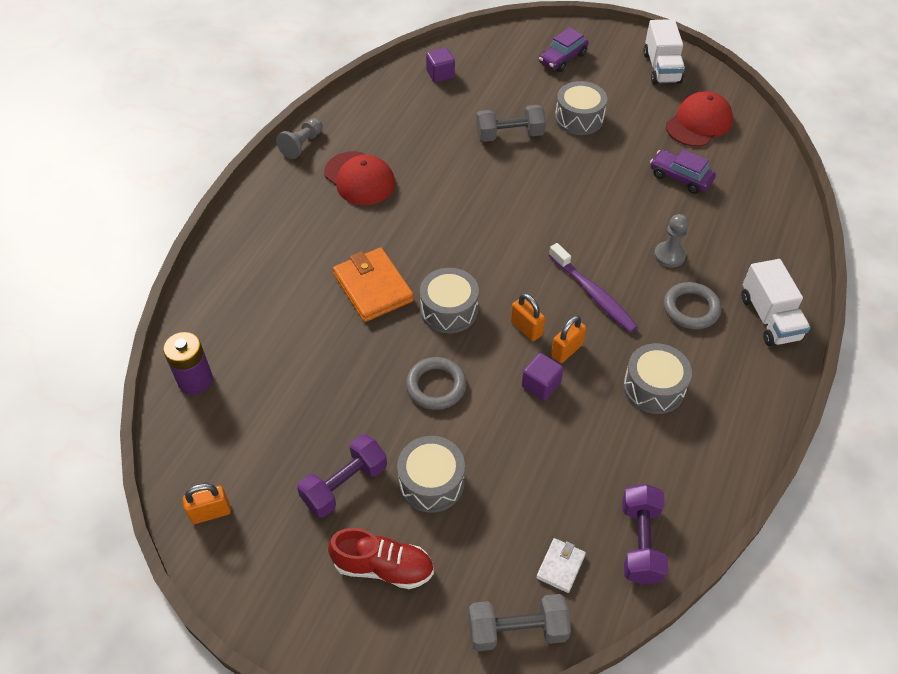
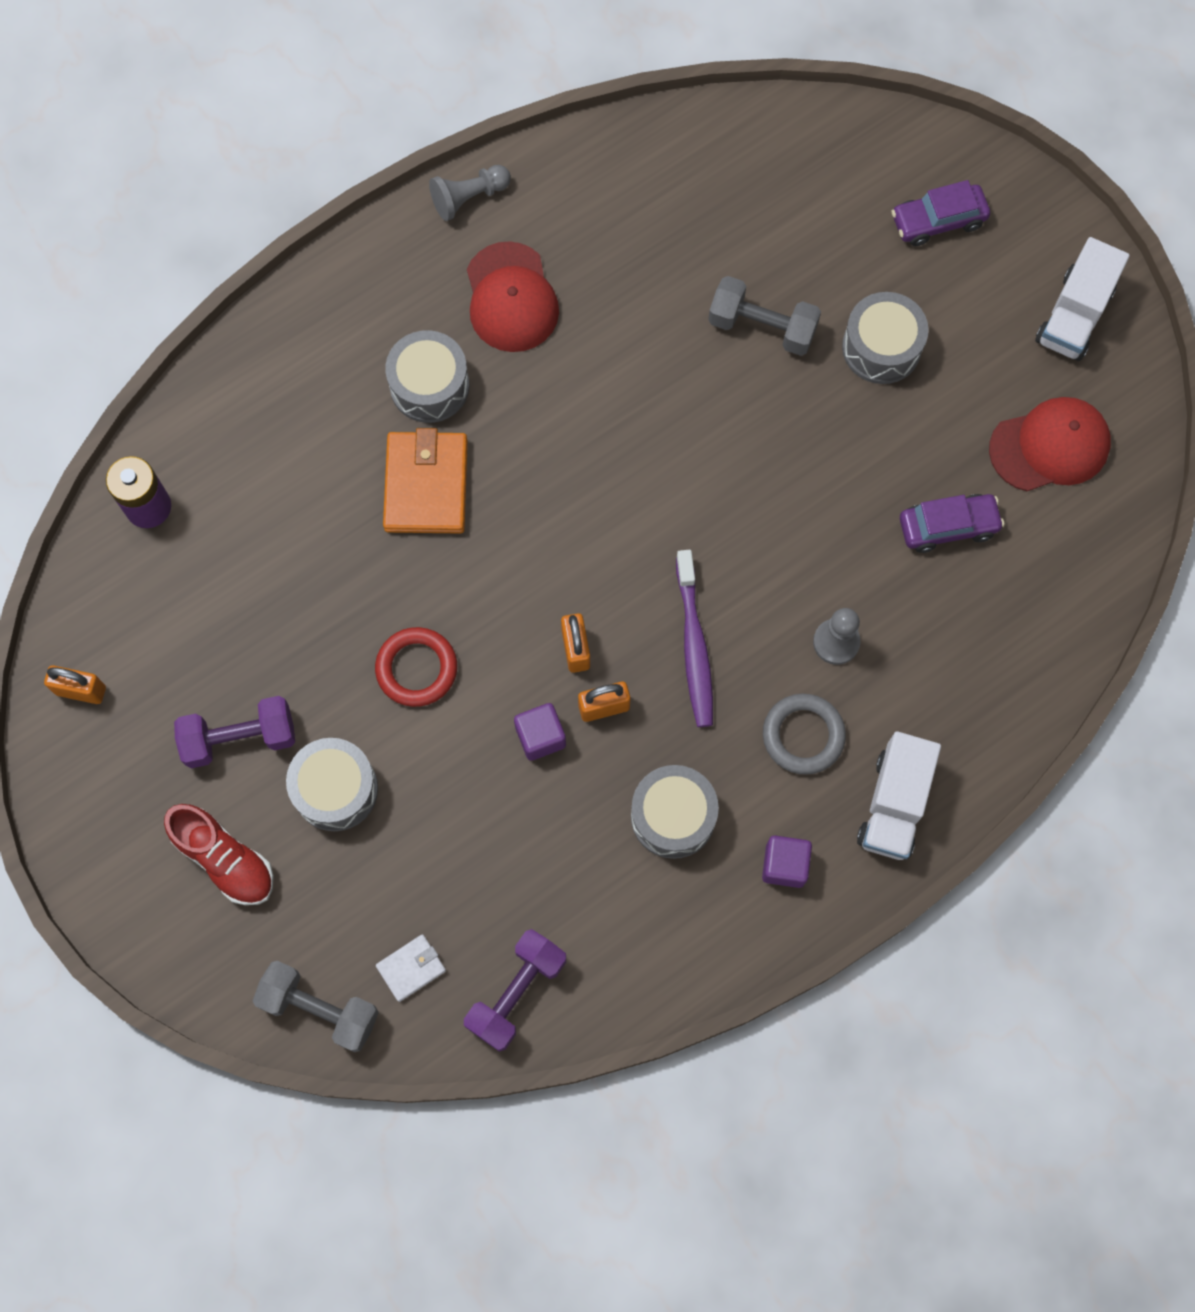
camera: 30 degrees right, 20 degrees up
(436, 386) = (416, 669): grey ring -> red ring
(440, 74) = (737, 161): purple cube -> purple cube (784, 865)
(449, 310) = (499, 570): grey drum -> grey drum (429, 386)
(680, 178) = (948, 526): purple car -> purple car turned 105 degrees clockwise

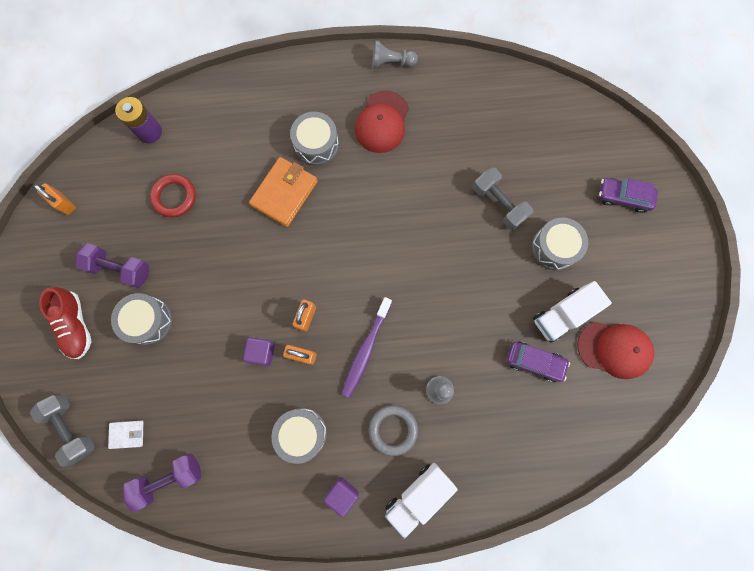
camera: 30 degrees right, 5 degrees up
(416, 669) = (223, 282): red ring -> red ring (174, 197)
(1074, 315) = (668, 286): white truck -> white truck (562, 315)

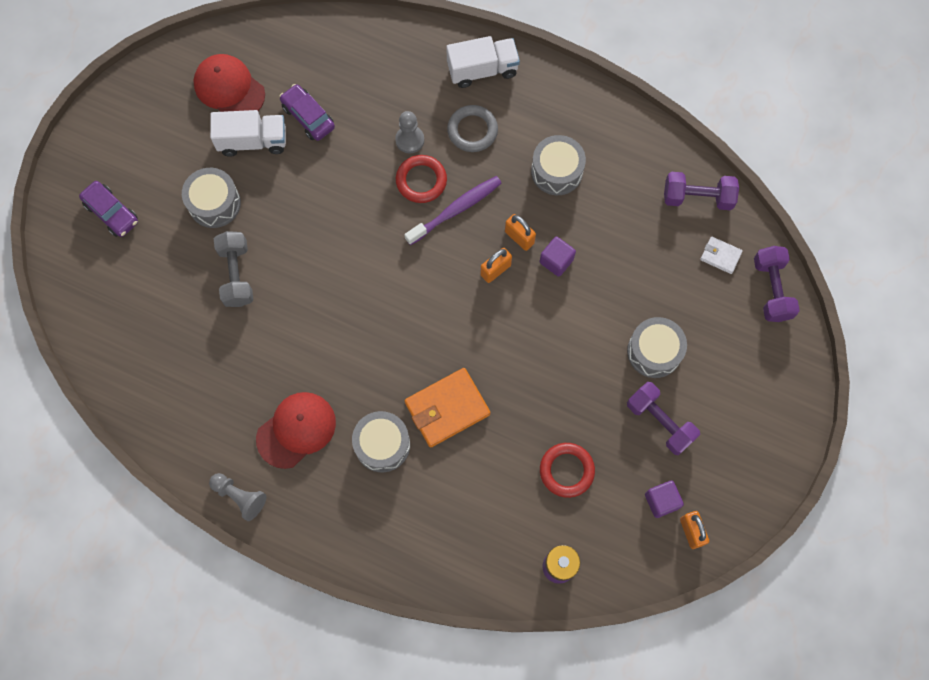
camera: 150 degrees left, 5 degrees down
(72, 428) = (771, 289): grey dumbbell -> purple dumbbell
(76, 325) = (730, 387): red shoe -> none
(342, 493) = (547, 105): purple cube -> purple cube (661, 501)
(408, 359) = (421, 181): none -> red ring

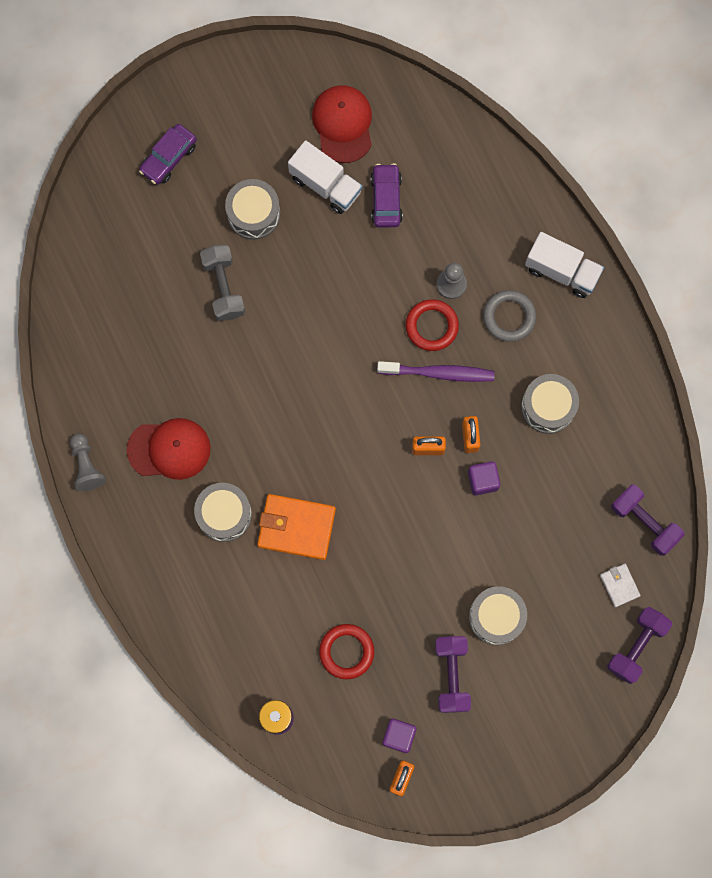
camera: 40 degrees right, 5 degrees up
(112, 213) = (169, 158): purple car -> purple car turned 45 degrees clockwise
(236, 275) = (223, 287): grey dumbbell -> grey dumbbell turned 45 degrees counterclockwise

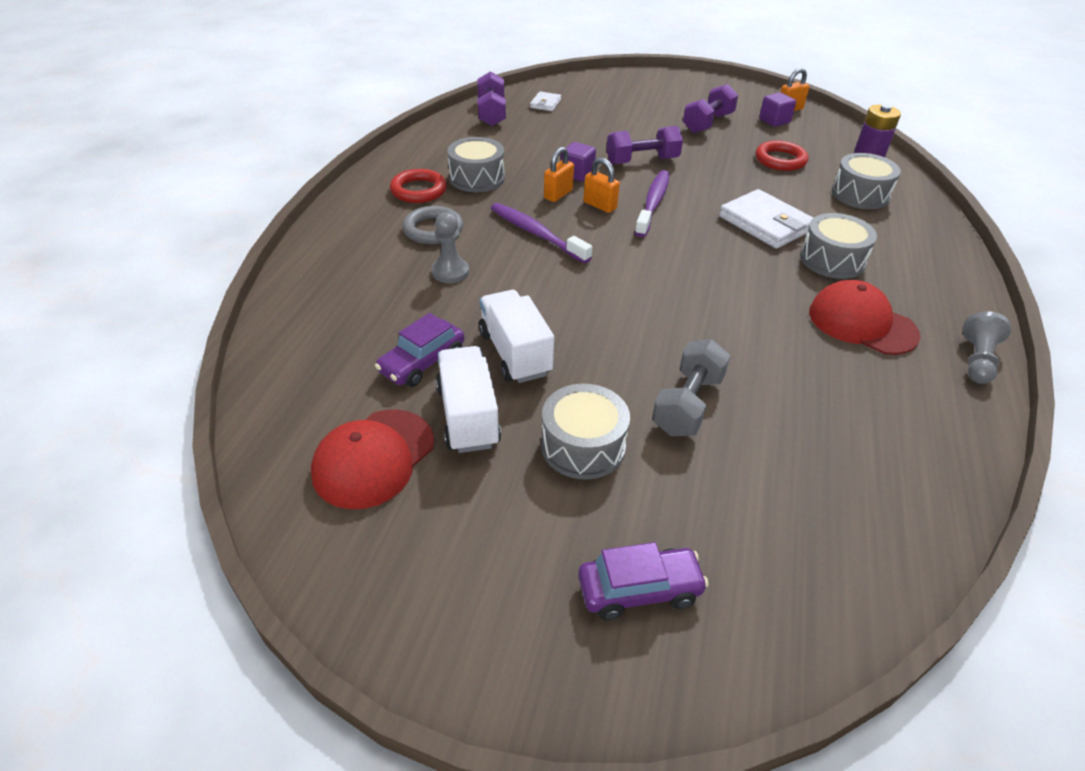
camera: 140 degrees left, 35 degrees down
(296, 527) = (765, 223): orange wallet -> white wallet
(393, 485) = (653, 203): none -> purple toothbrush
(431, 326) = (504, 259): red ring -> red ring (418, 190)
(496, 617) = (646, 127): grey drum -> grey drum (860, 194)
(562, 271) = (351, 228): white truck -> white truck (515, 353)
(636, 646) = (568, 85): purple dumbbell -> purple dumbbell (642, 161)

